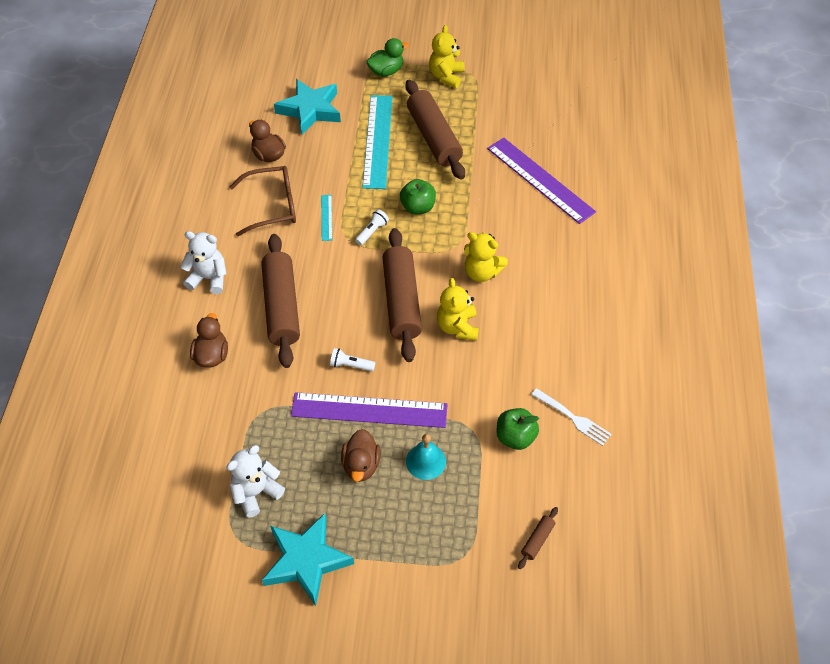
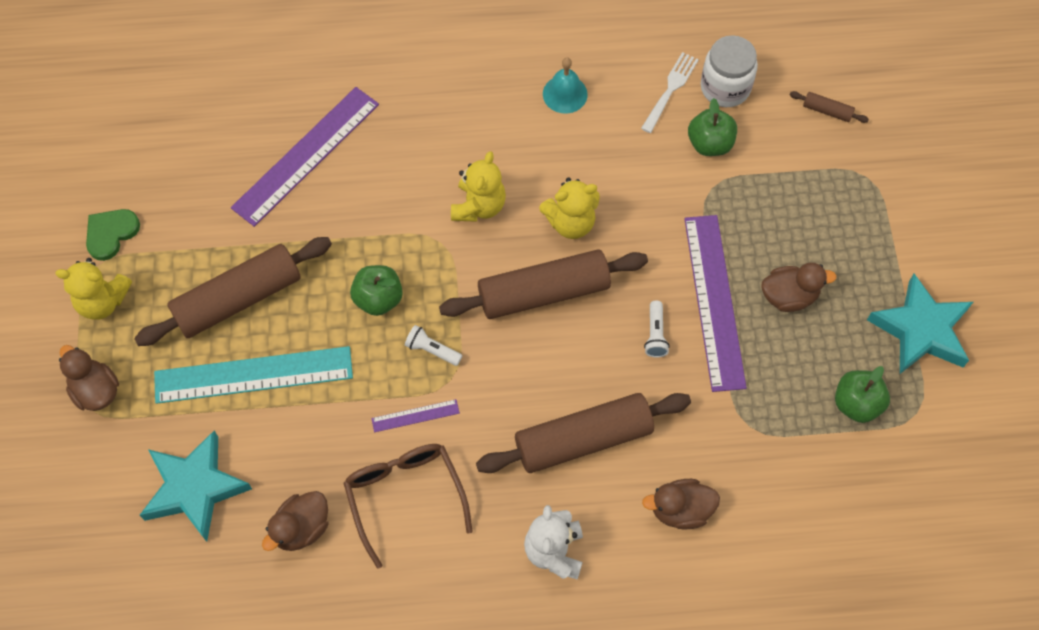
camera: 100 degrees left, 10 degrees up
(256, 492) = (856, 404): white teddy bear -> green apple
(326, 217) = (415, 415): turquoise ruler -> purple ruler
(386, 71) = (96, 390): green duck -> brown duck
(426, 461) = (765, 229): turquoise bell -> turquoise bell (565, 94)
(494, 81) = (111, 234): none -> green heart
(571, 461) = (725, 87): none -> white jar

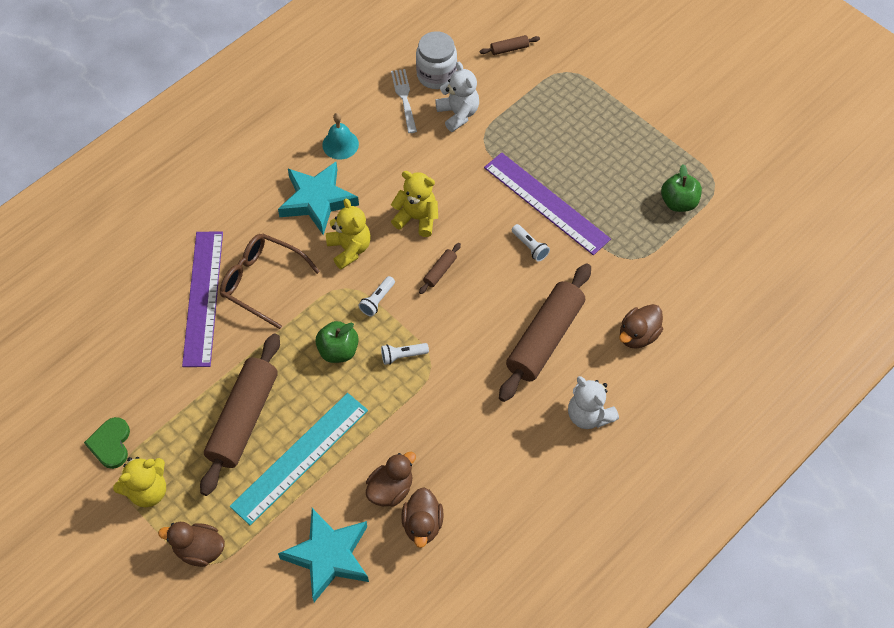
camera: 40 degrees left, 5 degrees down
(405, 496) = (469, 454): brown glasses -> brown glasses (262, 282)
(415, 415) = (429, 402): purple ruler -> none
(458, 277) = (377, 300): none -> white flashlight
(543, 293) = (440, 271): brown rolling pin -> brown rolling pin, size x0.41
(570, 222) = (417, 218): yellow teddy bear -> yellow teddy bear turned 105 degrees counterclockwise
(710, 144) = (458, 114): green apple -> white teddy bear
(789, 296) = (586, 169): brown duck -> brown duck (390, 489)
(921, 330) = (675, 136): turquoise star -> turquoise star (317, 200)

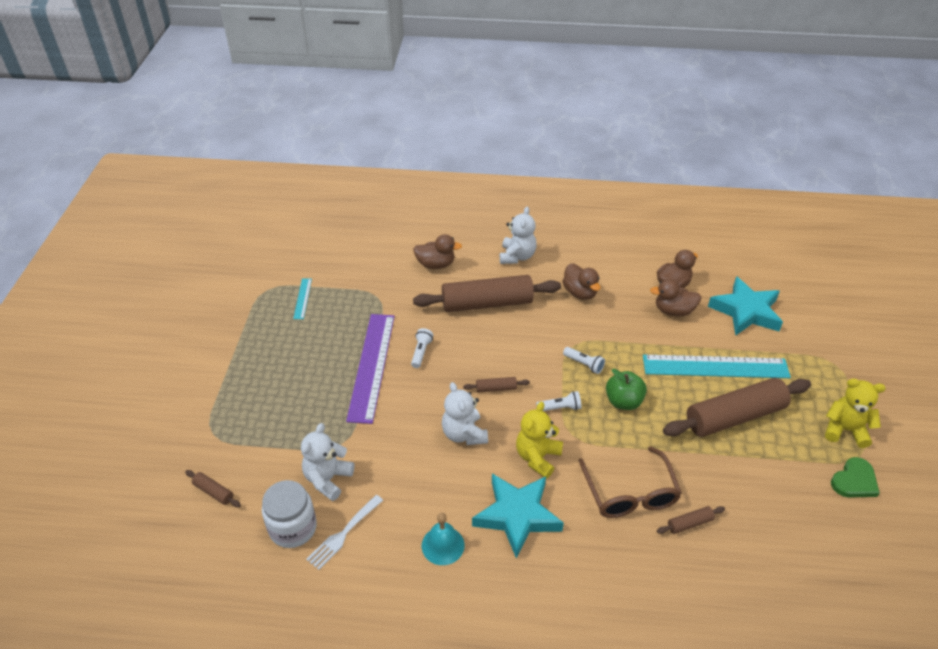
camera: 130 degrees left, 15 degrees down
(199, 550) = (831, 372): brown duck -> brown duck (580, 292)
(203, 297) = (689, 523): purple ruler -> brown rolling pin
(417, 218) = (464, 434): yellow teddy bear -> white teddy bear
(678, 202) = (302, 298): green apple -> turquoise ruler

